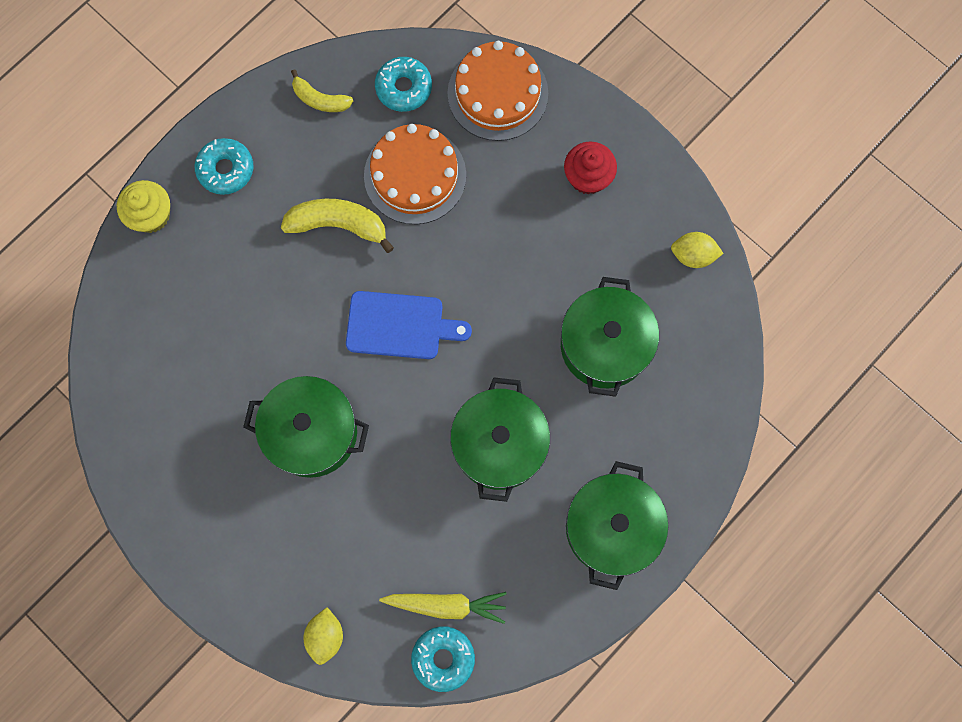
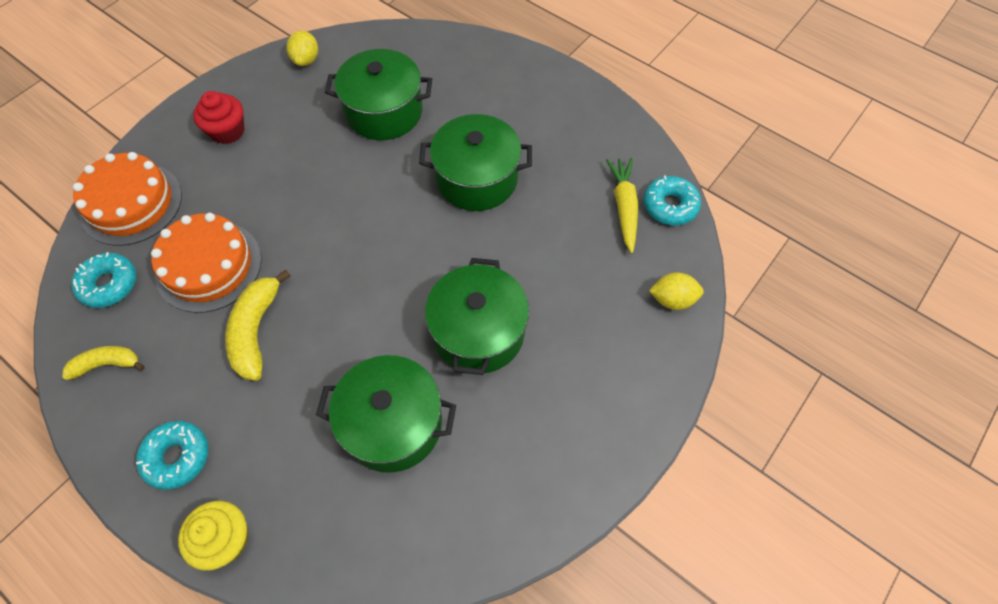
camera: 95 degrees left, 15 degrees down
(320, 99) = (107, 364): yellow banana -> yellow banana turned 120 degrees counterclockwise
(400, 326) = (366, 265): blue cutting board -> none
(611, 528) = (539, 100): green pot -> green pot (393, 424)

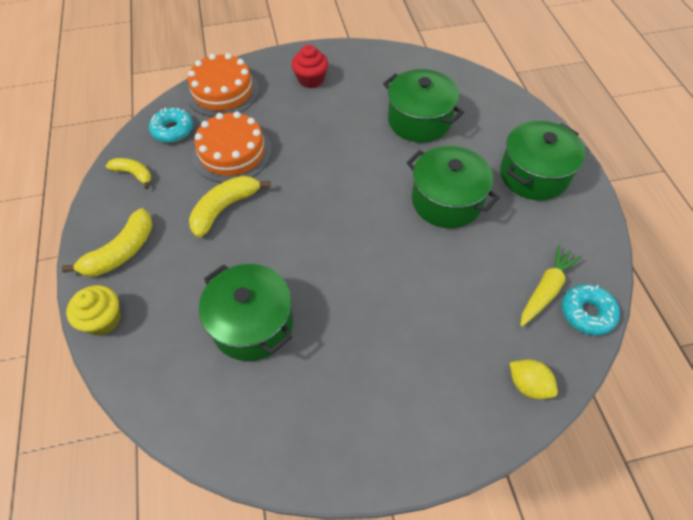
camera: 40 degrees right, 5 degrees down
(177, 457) = (121, 252): turquoise donut -> yellow banana
(306, 60) = (396, 61): yellow lemon -> none
(478, 332) = (358, 304): green pot -> green pot (533, 175)

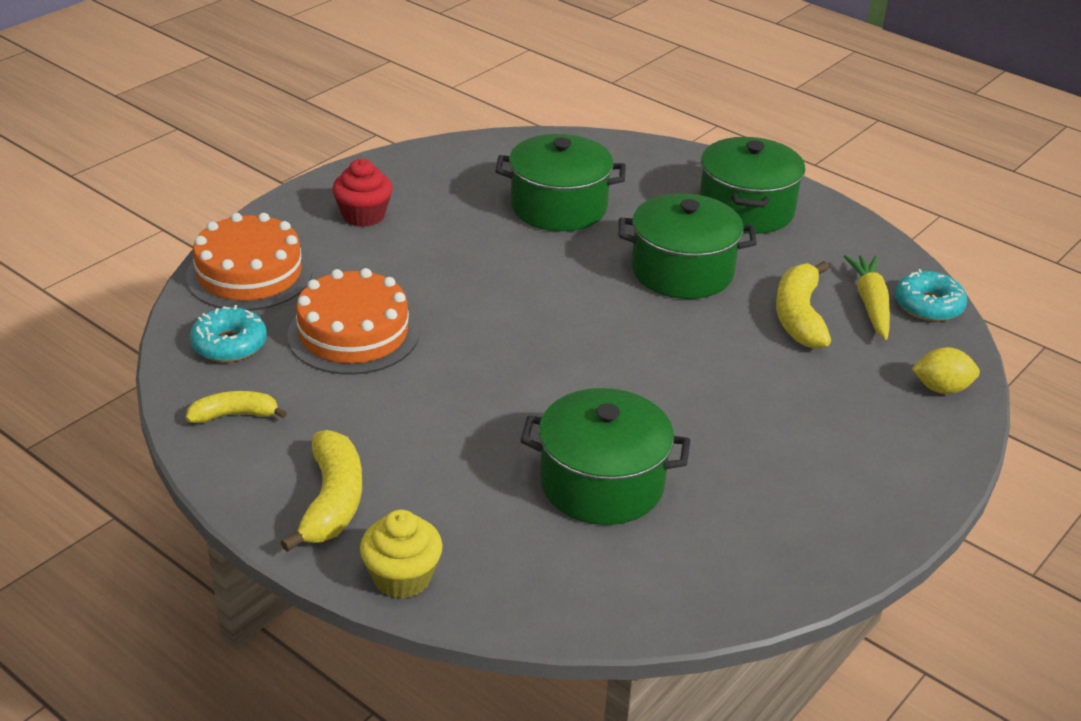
camera: 40 degrees left, 20 degrees down
(224, 208) = (419, 393): yellow banana -> yellow banana (799, 316)

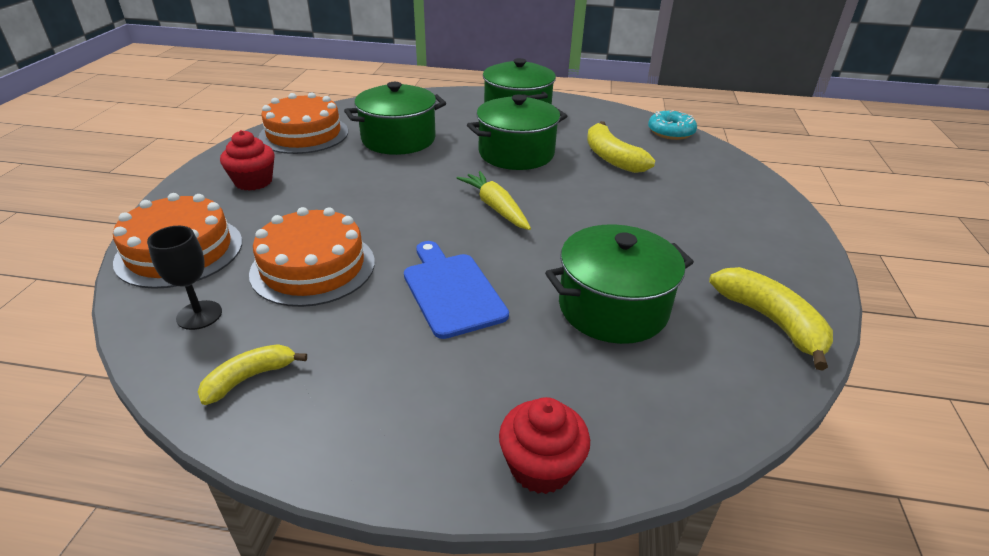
camera: 30 degrees left, 0 degrees up
(229, 344) = (199, 315): turquoise donut -> black goblet
(332, 501) = (412, 421): yellow banana -> yellow banana (770, 321)
(402, 577) = (541, 466): yellow cupcake -> red cupcake
(458, 167) = (304, 134): none -> orange cake
(461, 406) = (451, 291): none -> blue cutting board
(870, 304) = (641, 140): yellow carrot -> yellow carrot (495, 207)
(941, 388) = (731, 171): yellow lemon -> none

